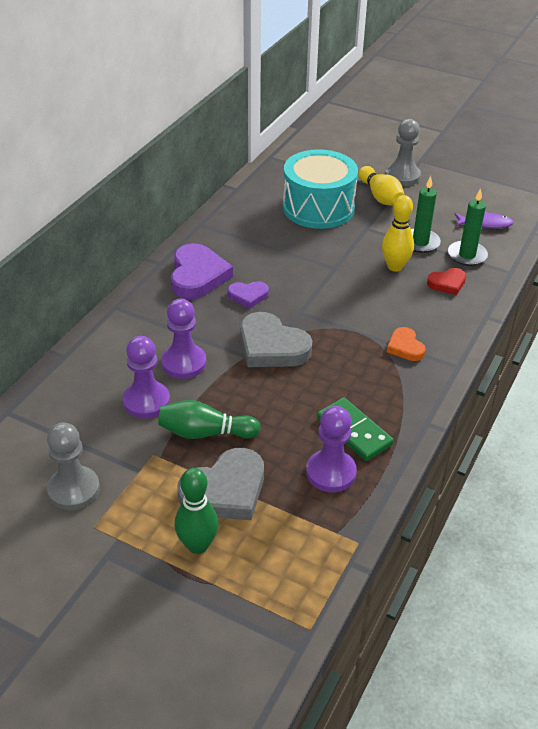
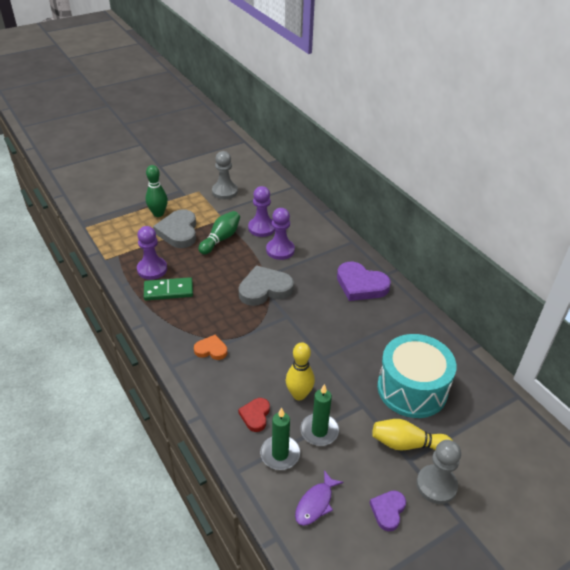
camera: 120 degrees right, 0 degrees up
(248, 296) = (322, 299): purple heart -> purple heart (388, 511)

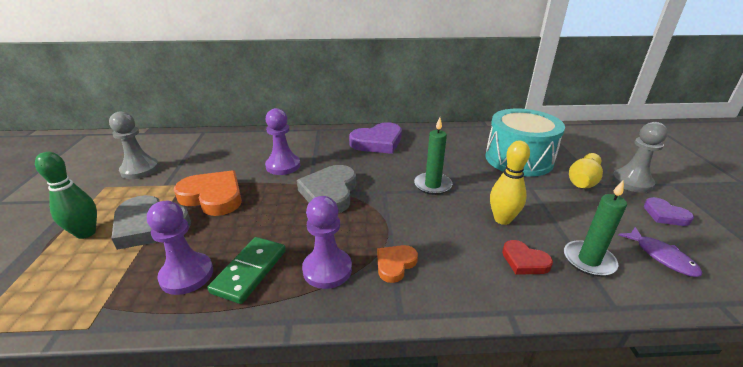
camera: 60 degrees left, 10 degrees down
(221, 239) = (213, 196): green bowling pin -> orange heart
(261, 228) = (235, 166): purple pawn -> purple pawn (327, 269)
(319, 431) = (558, 222): green candle -> green candle (432, 185)

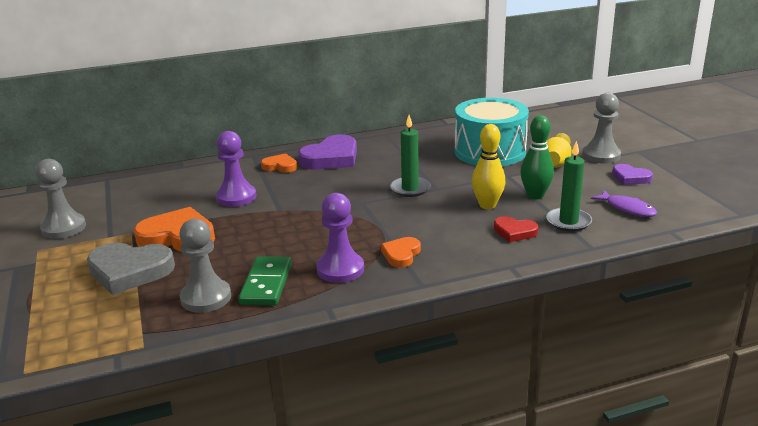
camera: 15 degrees left, 5 degrees down
(86, 233) = (62, 289): green bowling pin -> green bowling pin (535, 195)
(187, 275) = (206, 298): purple pawn -> grey pawn
(330, 193) = (305, 212): grey heart -> none
(333, 143) = (280, 166): none -> orange heart

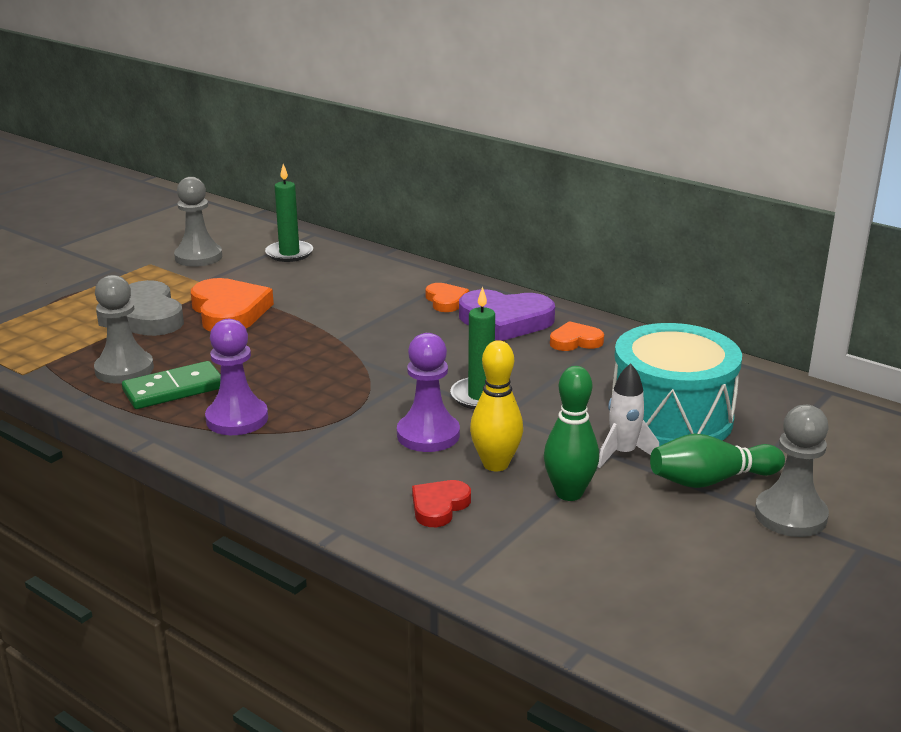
camera: 55 degrees right, 0 degrees up
(236, 197) = (343, 306): purple pawn -> purple pawn (428, 435)
(401, 254) = (303, 444): orange heart -> orange heart (575, 341)
(511, 172) = (623, 453): none -> white rocket
(514, 232) = (439, 506): red heart -> red heart turned 45 degrees clockwise
(556, 161) = (711, 480): yellow bowling pin -> green bowling pin
(568, 222) = (515, 542): green candle -> green candle (289, 253)
(627, 208) = (619, 586): purple fish -> none
(630, 177) = (740, 564): purple heart -> none

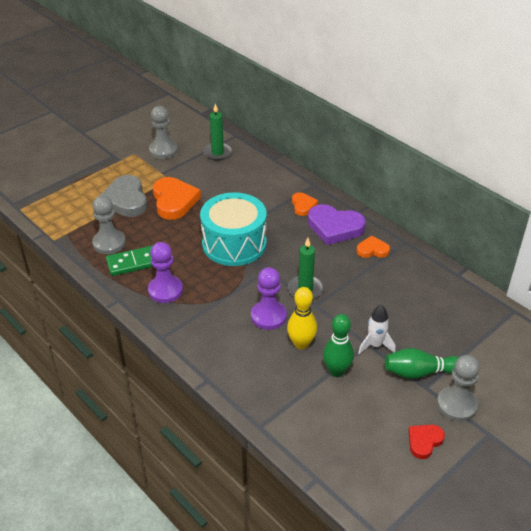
camera: 10 degrees right, 15 degrees up
(439, 506) = (263, 371): red heart -> red heart (424, 441)
(671, 417) = (411, 320): turquoise drum -> turquoise drum (234, 244)

